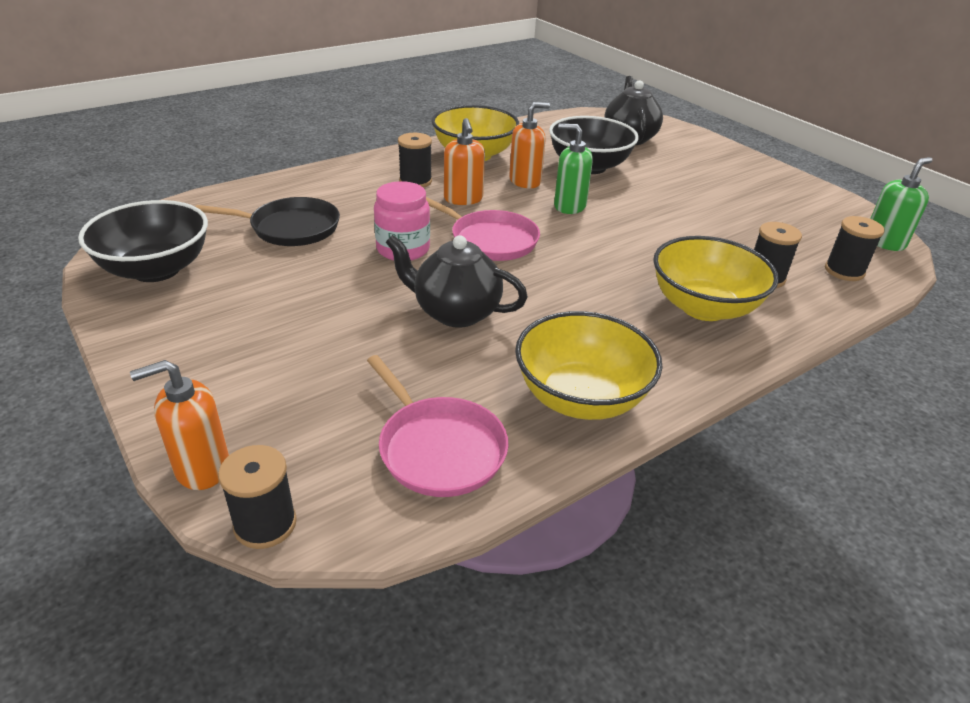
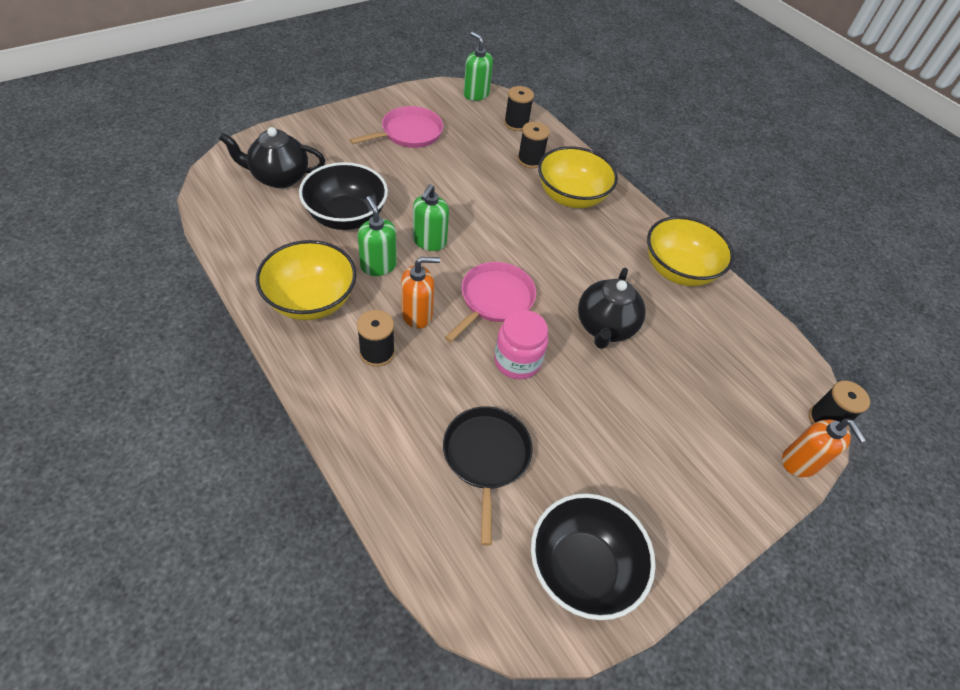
camera: 95 degrees left, 15 degrees up
(438, 448) = (741, 340): pink pan -> pink pan (408, 133)
(525, 181) = (378, 265): orange soap dispenser -> green soap dispenser

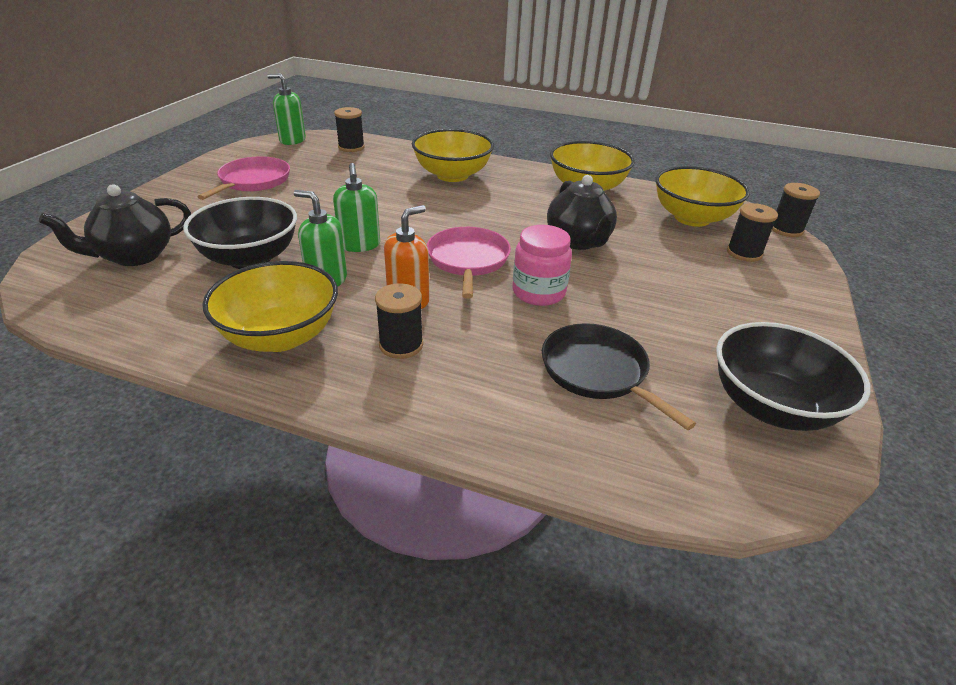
camera: 30 degrees left, 15 degrees down
(530, 160) = (390, 165): black spool -> black spool (744, 253)
(742, 356) = (692, 218): none -> yellow bowl
(800, 462) = (806, 259): orange soap dispenser -> none

